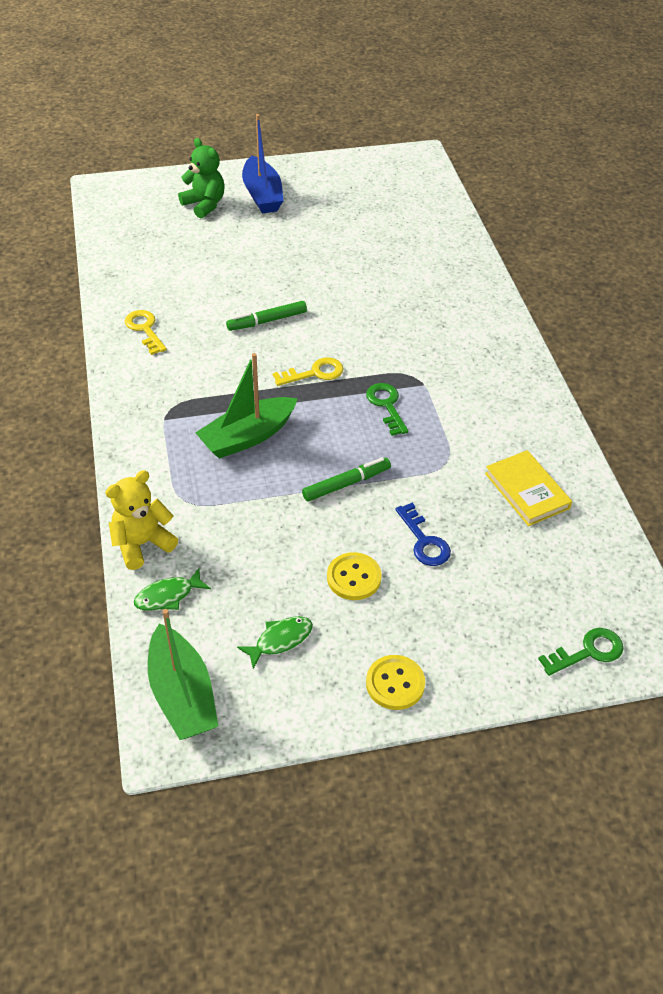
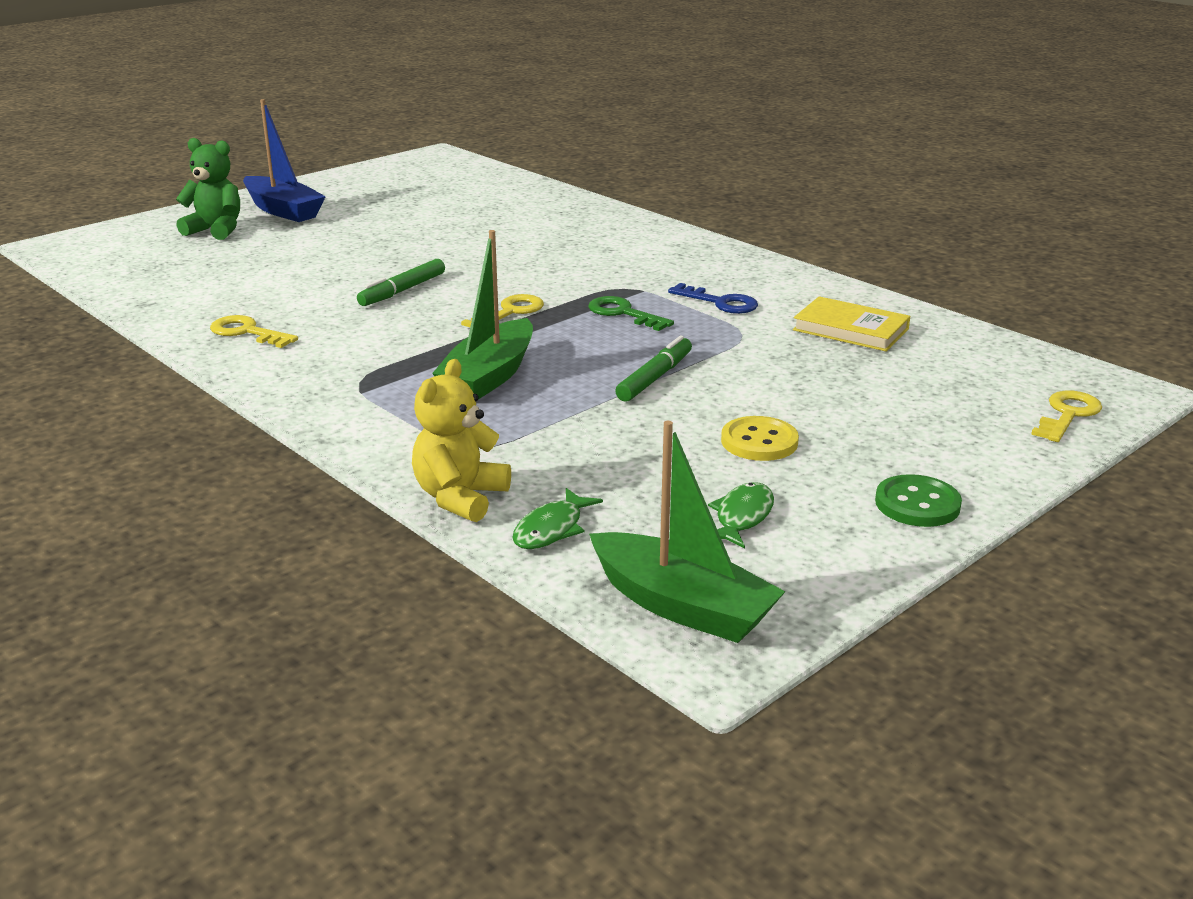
camera: 30 degrees left, 20 degrees down
(395, 683) = (917, 504): yellow button -> green button
(424, 541) = (797, 392): blue key -> blue key (720, 302)
(588, 652) = (1067, 414): green key -> yellow key

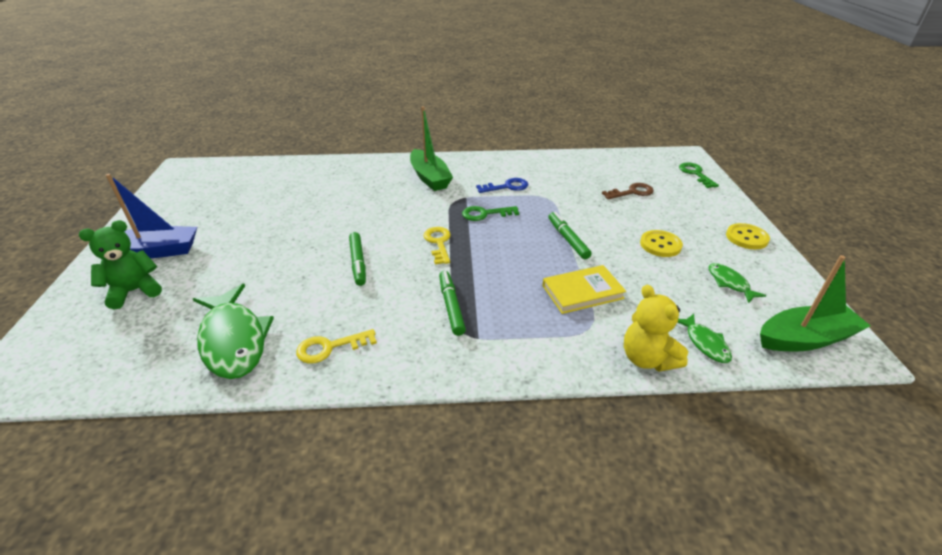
camera: 50 degrees left, 10 degrees up
(204, 292) = (234, 340): none -> green fish
(396, 360) = (451, 306): none -> green marker
(489, 376) = (510, 284): green boat -> green boat (429, 178)
(850, 329) = (573, 174): yellow book -> yellow book (582, 292)
(884, 383) = (632, 192): none -> brown key
(917, 504) = (746, 238): green button -> yellow button
(1067, 414) = (695, 174): yellow key -> green key

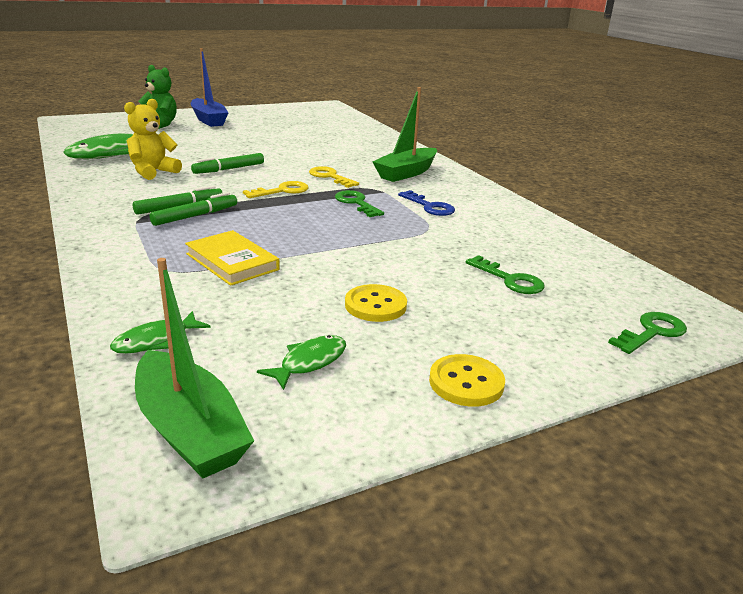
camera: 65 degrees right, 10 degrees down
(330, 347) = (110, 177): yellow key -> yellow key (330, 177)
(567, 239) = (339, 246): green marker -> green marker (195, 216)
(632, 192) = (510, 279): brown key -> green key
(647, 359) = (118, 303): yellow teddy bear -> yellow teddy bear (153, 172)

